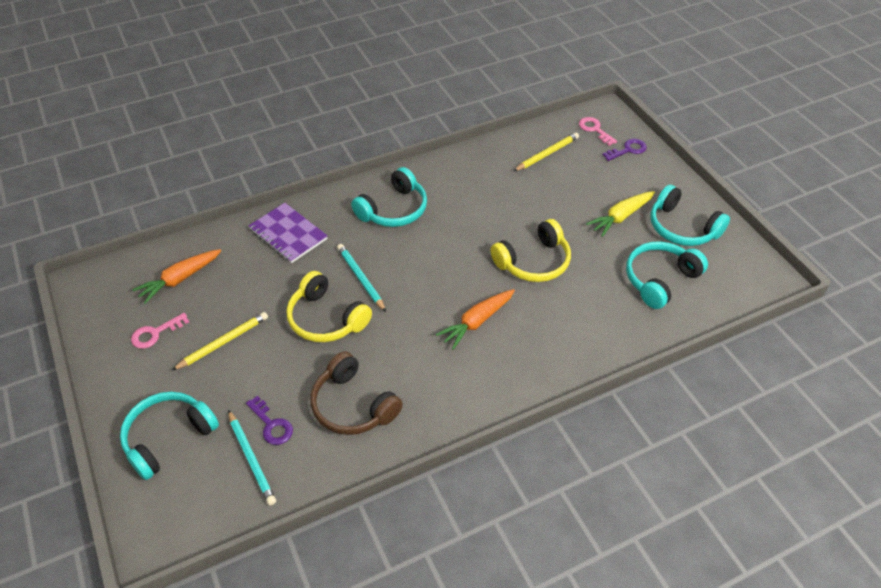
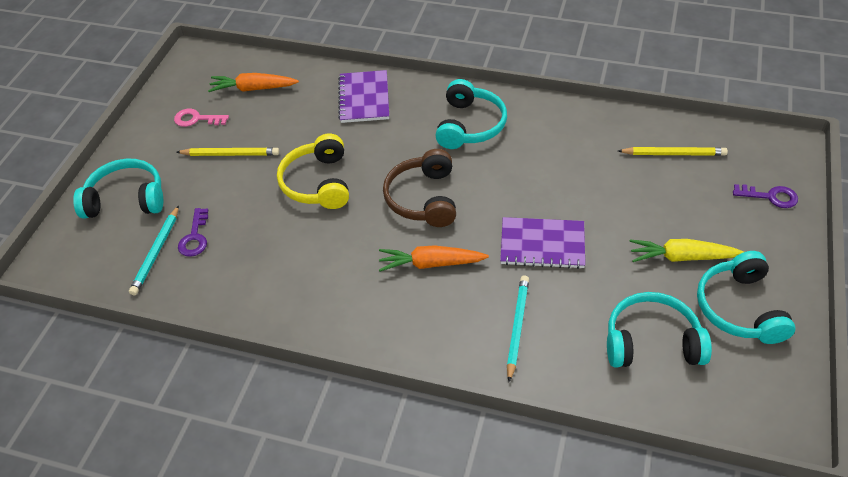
camera: 45 degrees right, 0 degrees up
(353, 405) = (263, 263): brown headphones -> brown headphones (424, 198)
(361, 278) = (379, 167): turquoise pencil -> turquoise pencil (517, 327)
(393, 209) = (469, 125): turquoise headphones -> turquoise headphones turned 75 degrees counterclockwise
(533, 261) = (542, 244): yellow headphones -> purple notebook
(594, 129) = (755, 157): pink key -> none

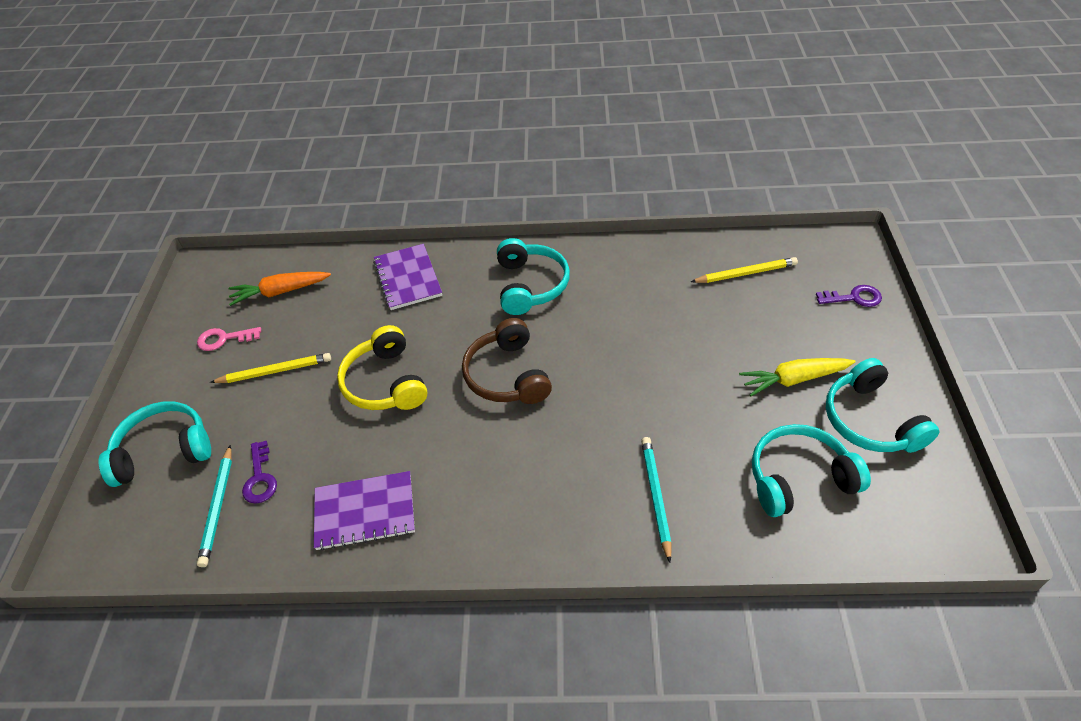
camera: 15 degrees left, 0 degrees up
(431, 264) = (540, 446): orange carrot -> none
(542, 244) = (650, 398): purple notebook -> purple notebook (365, 512)

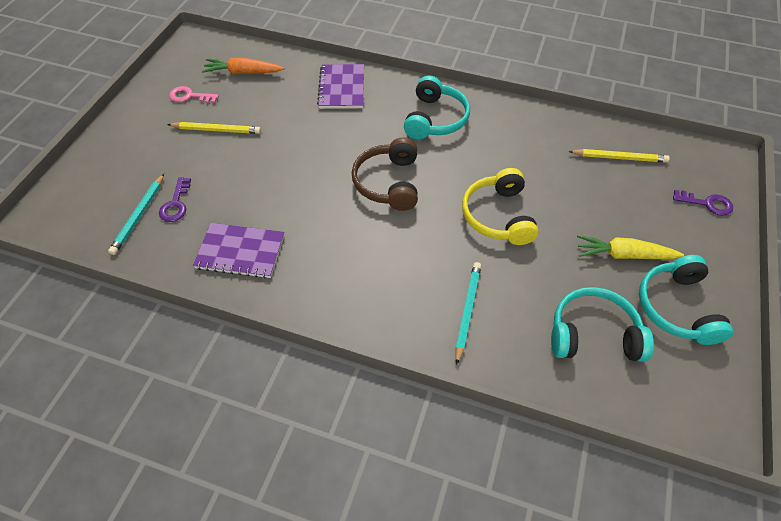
camera: 15 degrees right, 5 degrees up
(164, 451) = (117, 165): turquoise headphones -> none
(386, 382) = (293, 162): yellow headphones -> yellow headphones (498, 216)

